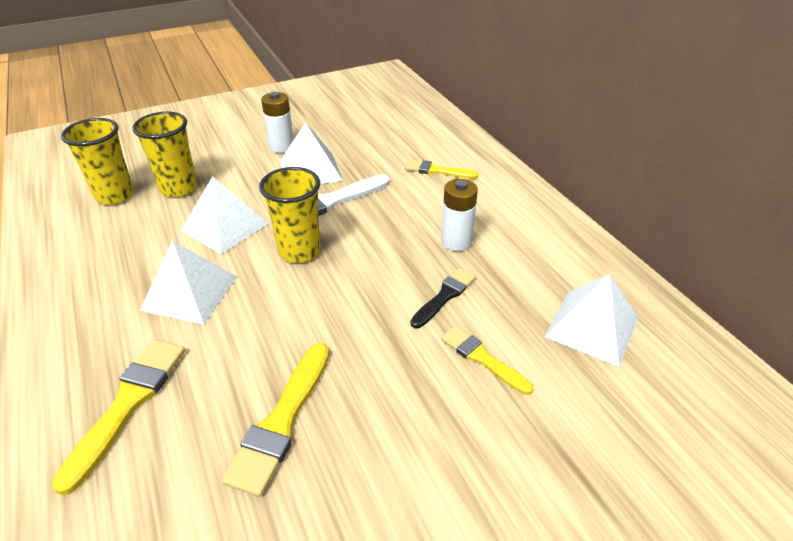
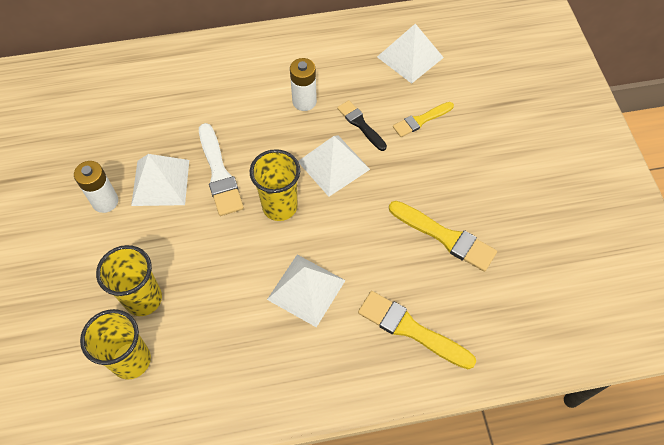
camera: 75 degrees left, 20 degrees up
(225, 226) = (225, 260): white pyramid -> white pyramid (333, 165)
(437, 171) = (204, 88): yellow brush -> none

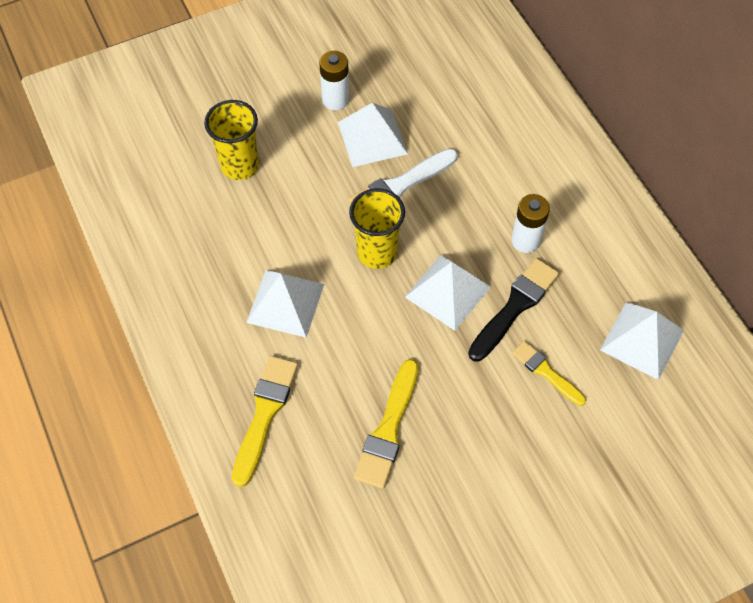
camera: 75 degrees right, 0 degrees up
(131, 360) = (177, 176): yellow cup -> none
(360, 124) = (515, 306): black brush -> black brush, size x1.55

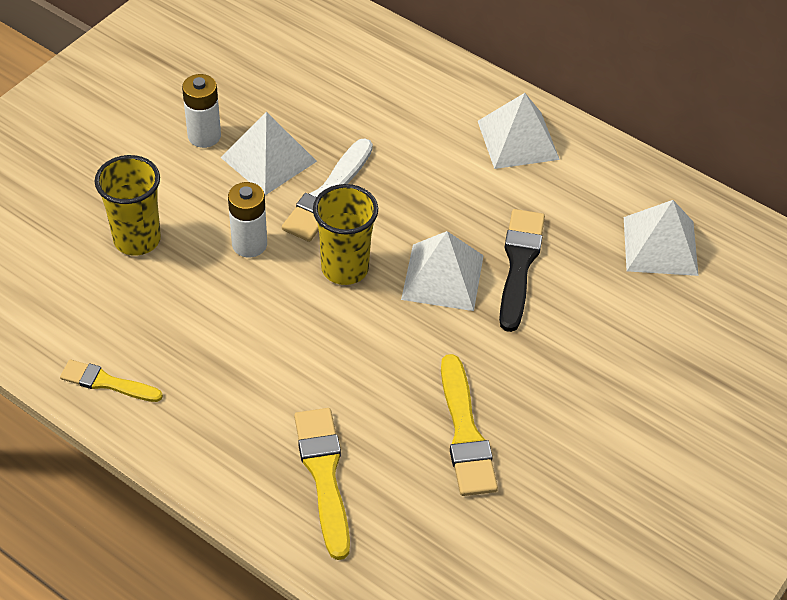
camera: 30 degrees left, 10 degrees down
(285, 303) = (277, 356): white pyramid -> white pyramid (518, 140)
(525, 240) = (491, 198): white battery -> white battery (249, 244)
(546, 372) = (588, 312): yellow brush -> yellow brush (107, 383)

